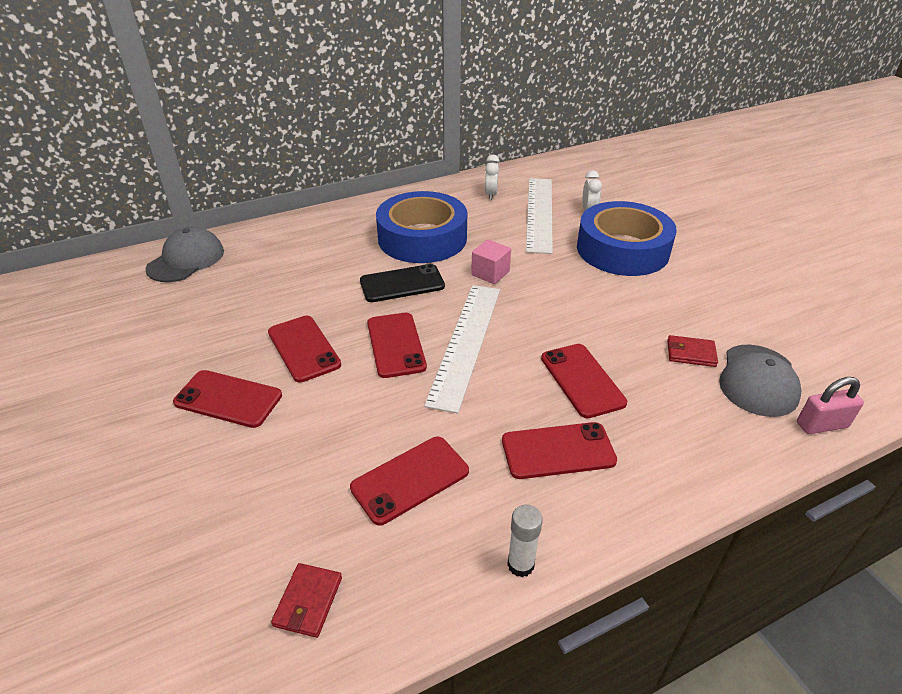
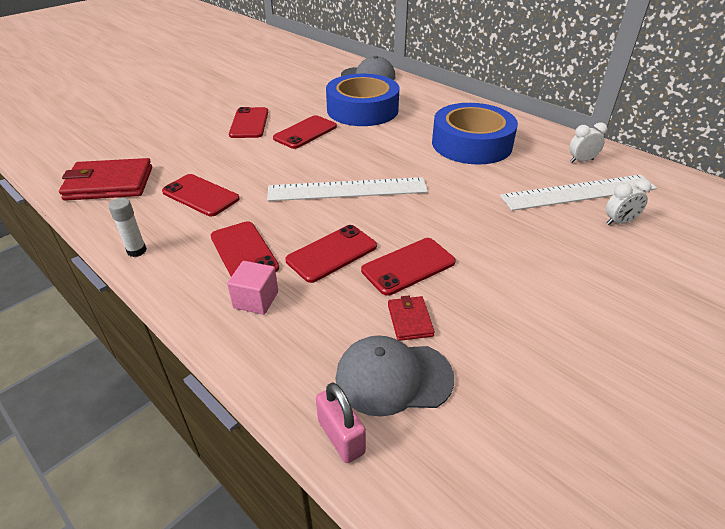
camera: 70 degrees right, 0 degrees up
(308, 602) = (109, 184): red wallet -> red wallet, size x2.05
(396, 345) = (328, 162): red phone -> red phone (408, 266)
(402, 284) = (401, 149): black phone -> none
(490, 273) = (449, 184): pink cube -> pink cube (256, 300)
(622, 249) = (565, 254): blue tape -> blue tape (362, 110)

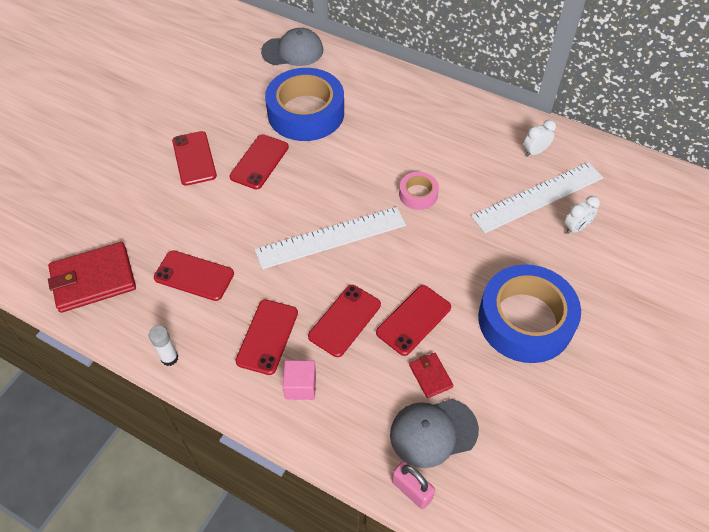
camera: 15 degrees left, 15 degrees up
(244, 252) = (267, 337): red phone -> red phone turned 60 degrees clockwise
(448, 173) = (418, 194): none -> pink tape
(471, 144) = (429, 147): blue tape -> blue tape (525, 320)

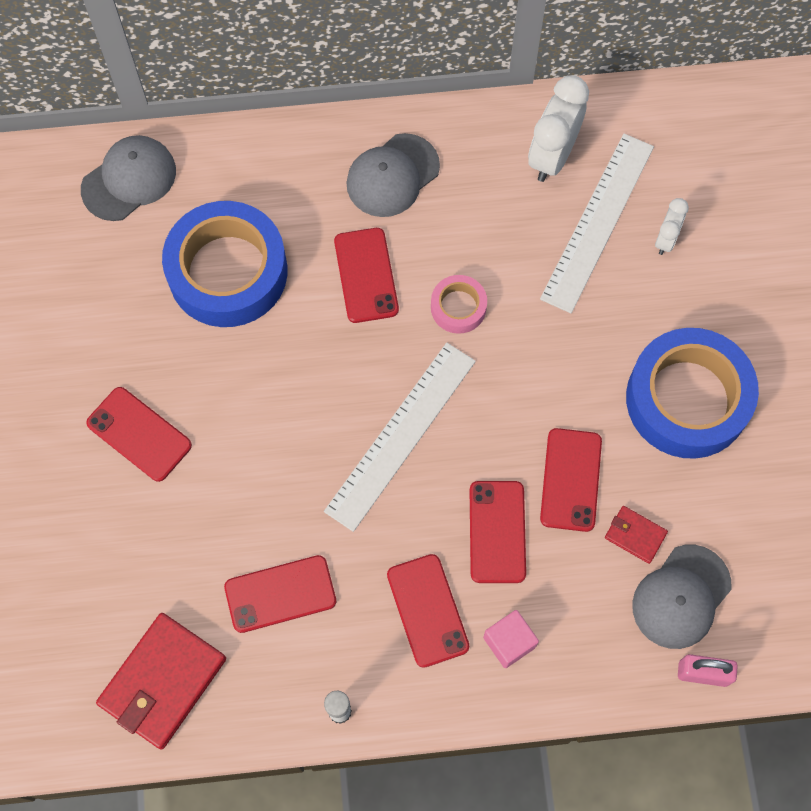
camera: 35 degrees left, 15 degrees up
(259, 162) = (228, 385): red phone -> red phone (366, 275)
(432, 115) = (392, 175): none -> grey cap
(535, 152) = (552, 156): white clock -> white clock, size x1.82

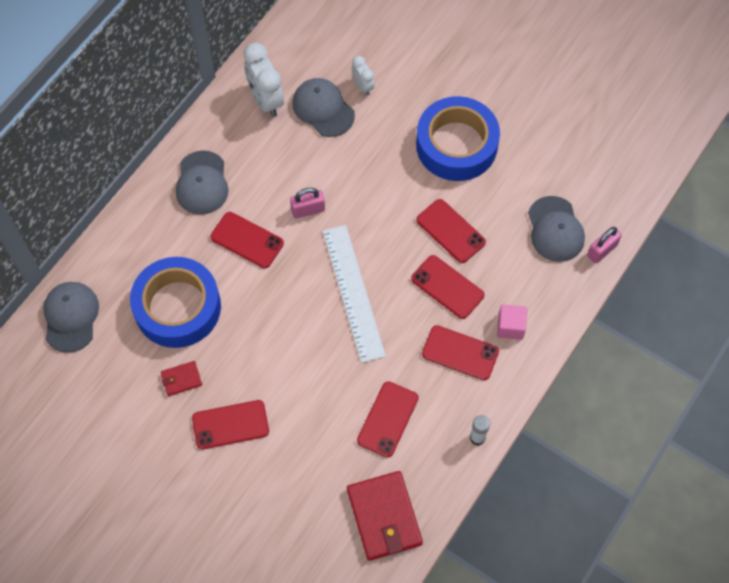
camera: 50 degrees left, 5 degrees down
(458, 307) = (308, 210): pink tape -> pink padlock
(597, 222) = (323, 109): white ruler -> grey cap
(635, 535) = (505, 225): red wallet -> red wallet (181, 379)

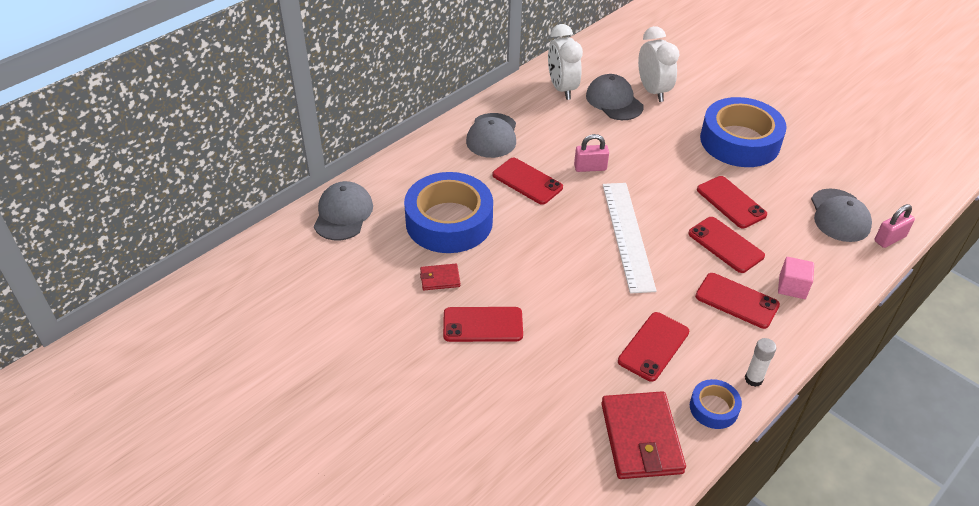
camera: 10 degrees right, 20 degrees down
(363, 86) = (653, 91): white clock -> white clock, size x1.82
(444, 474) = (713, 408): none -> blue tape

